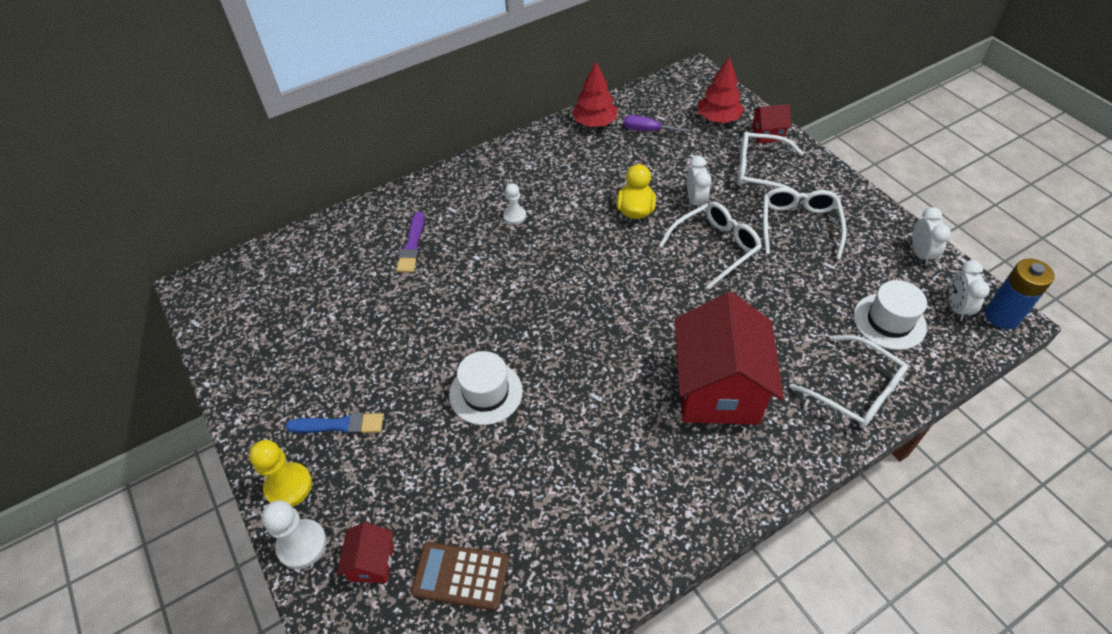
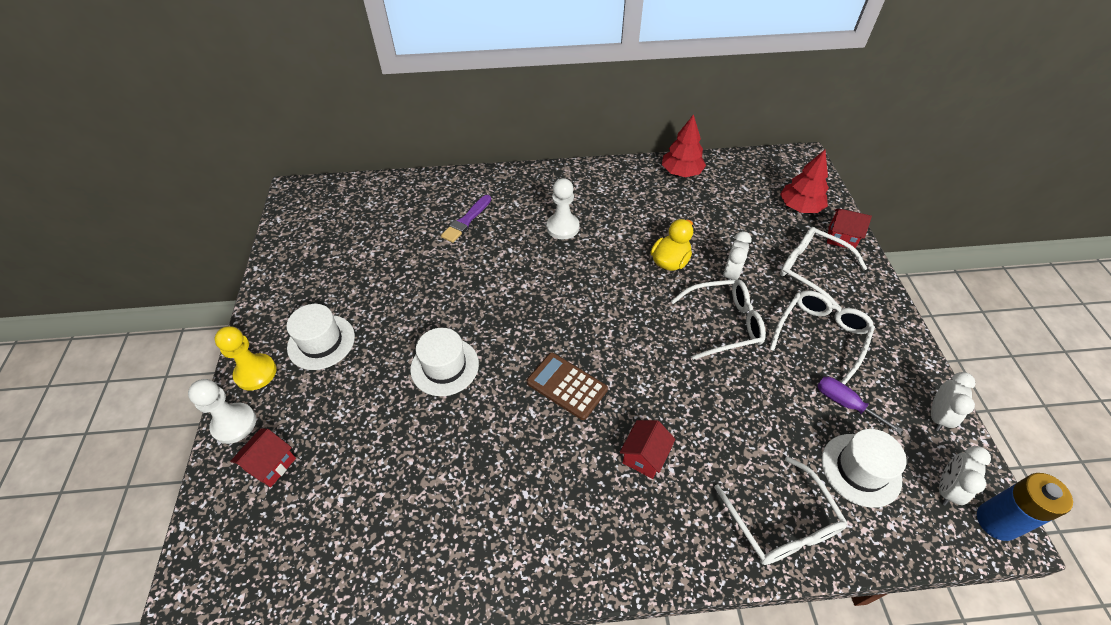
camera: 25 degrees right, 0 degrees up
(339, 425) = (321, 342): blue brush -> white hat
(460, 576) = (326, 512): brown calculator -> brown calculator (566, 386)
(514, 216) = (562, 227): white pawn -> white pawn, size x1.55
(647, 130) = (725, 195): purple screwdriver -> purple screwdriver (845, 403)
(718, 389) = (644, 456): red house -> red house, size x0.44

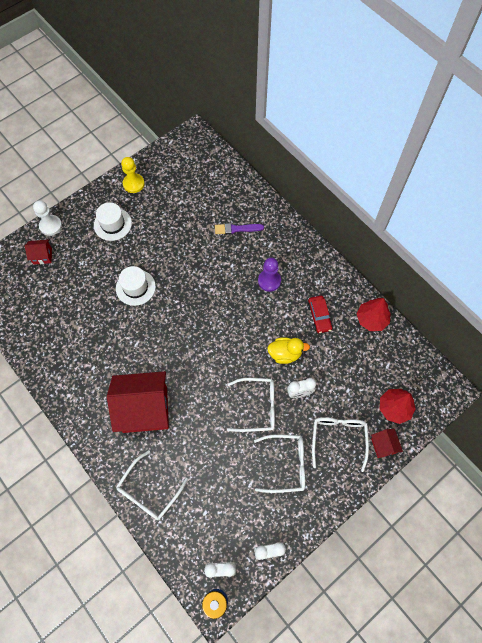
camera: 55 degrees right, 15 degrees up
(256, 373) = (79, 212): yellow pawn -> yellow pawn (133, 184)
(562, 227) = (269, 281): white pawn -> purple pawn
(566, 386) = (161, 350): brown calculator -> none
(644, 209) = (319, 316): none -> red car
(644, 456) = (145, 409): red house -> red house, size x2.28
(724, 323) = (257, 407): white glasses -> white glasses turned 45 degrees counterclockwise
(845, 403) = (243, 496): purple screwdriver -> none
(860, 469) = (204, 519): white hat -> none

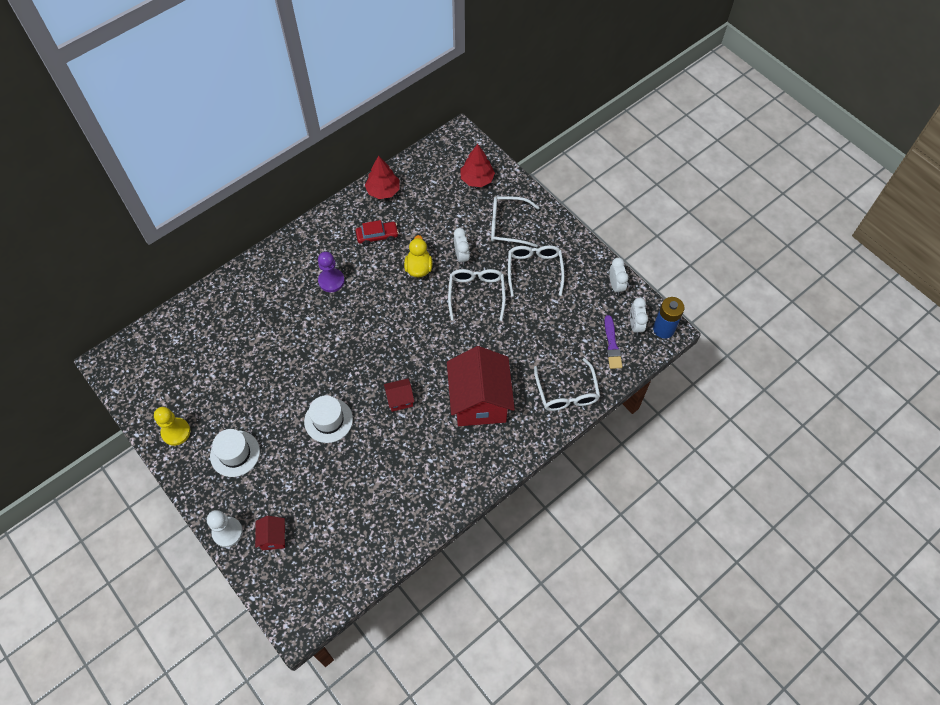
camera: 90 degrees left, 5 degrees down
(148, 491) = (567, 392): white glasses -> white glasses turned 45 degrees clockwise
(236, 229) = (259, 313): purple brush -> purple brush (612, 345)
(383, 446) = (514, 191): red house -> red house (400, 399)

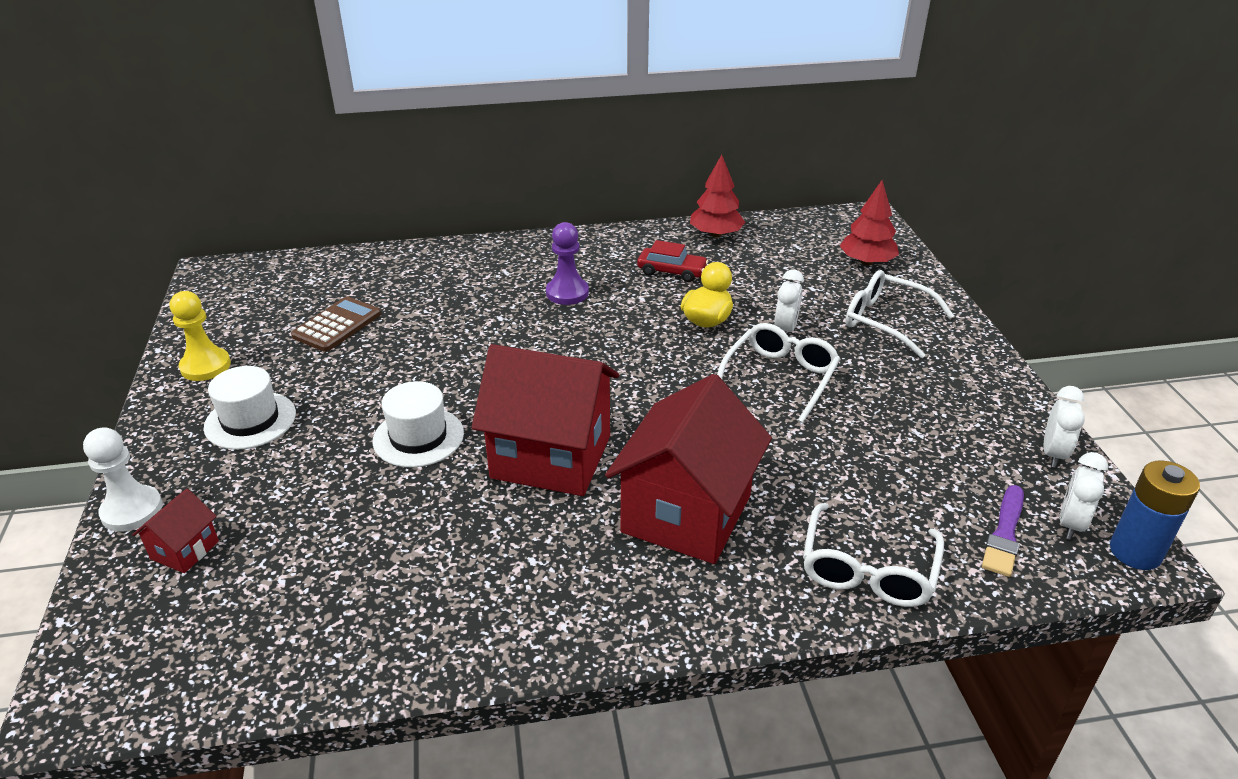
camera: 30 degrees right, 25 degrees down
(222, 367) = (337, 325): none -> brown calculator
(400, 399) = (551, 457): red house -> red house, size x2.28
(534, 270) = (902, 383): white glasses -> none

